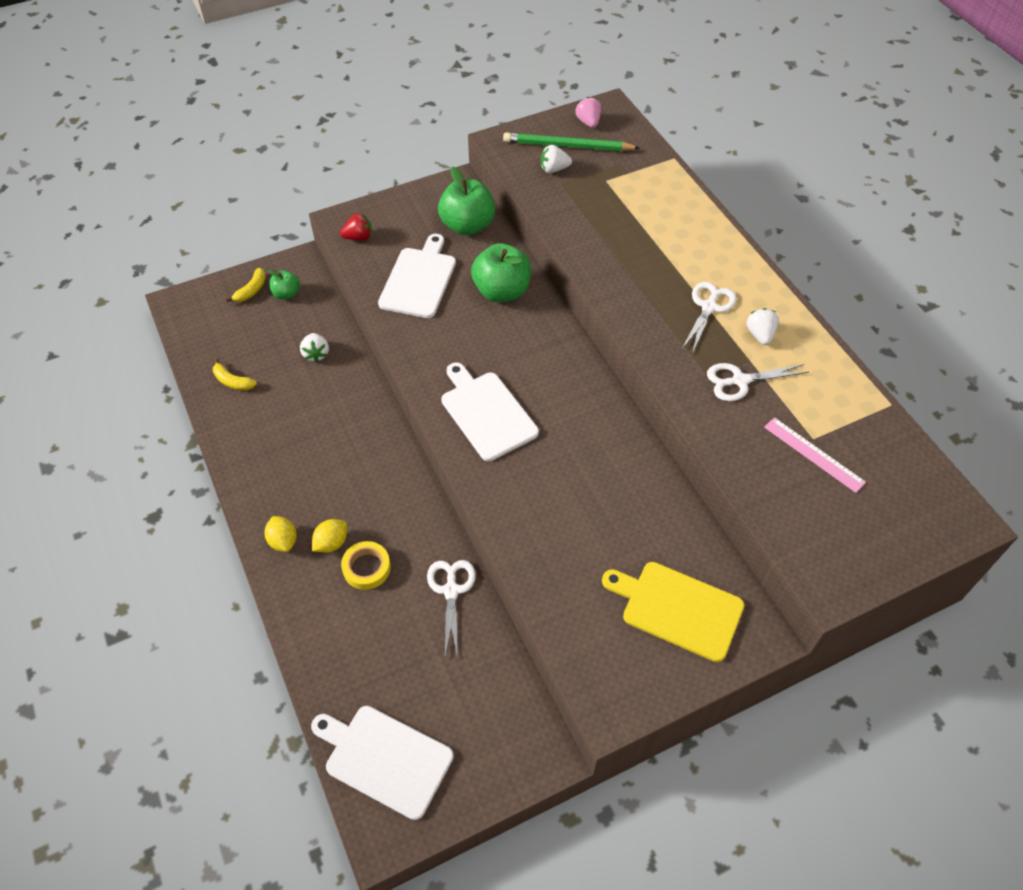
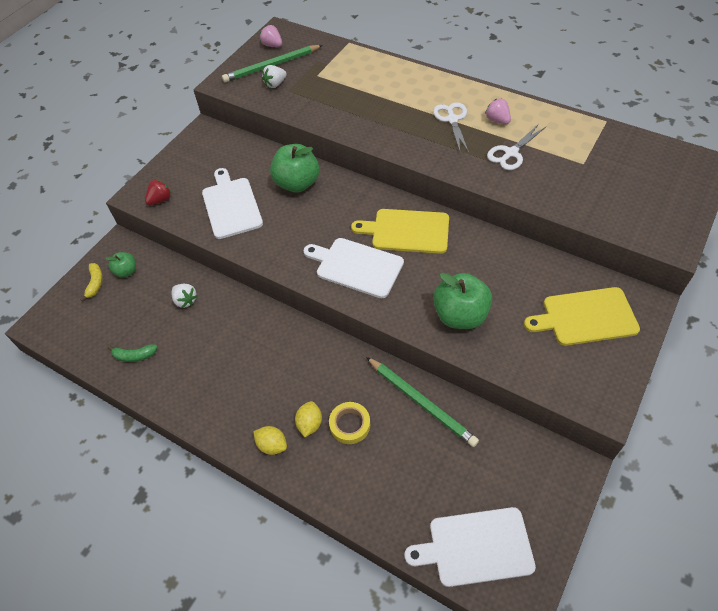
camera: 30 degrees left, 0 degrees up
(232, 381) = (134, 356): yellow banana -> green banana
(451, 591) = (421, 402): white scissors -> green pencil
(467, 225) = (235, 153): green apple -> green apple (460, 315)
(569, 405) = (407, 231): none -> yellow cutting board
(760, 335) = (497, 120): white strawberry -> pink strawberry
(813, 454) = (592, 172): pink ruler -> none

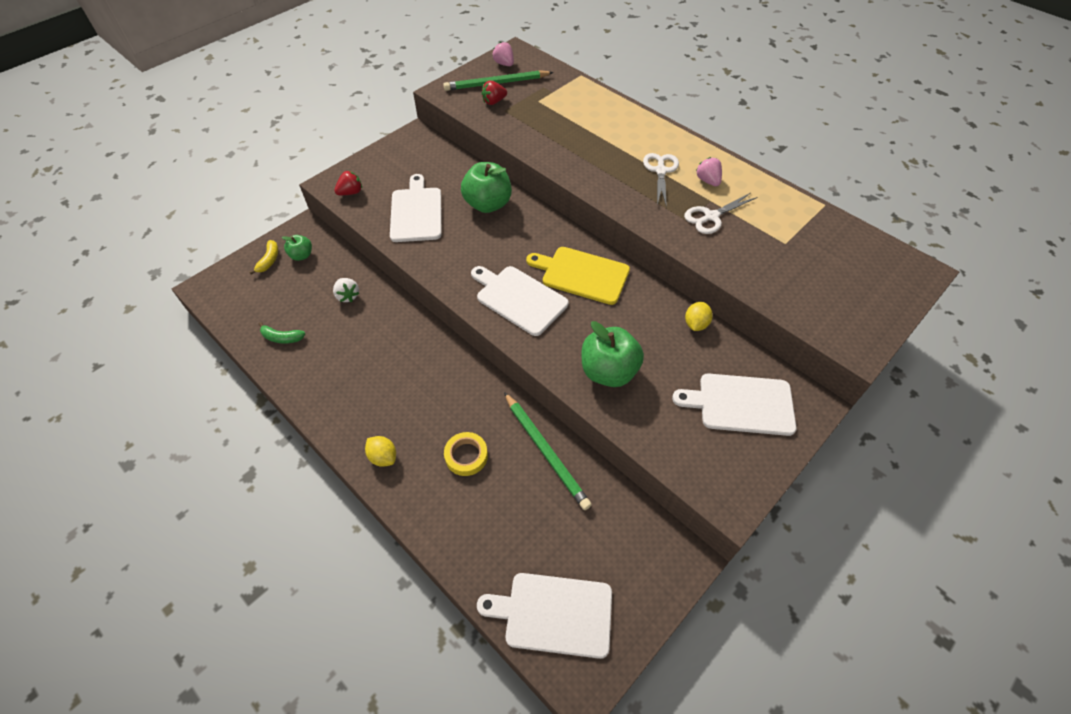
camera: 10 degrees right, 0 degrees up
(275, 84) = (494, 102): white strawberry -> red strawberry
(309, 424) = (427, 445): yellow lemon -> yellow lemon (695, 324)
(586, 317) = (741, 404): yellow cutting board -> white cutting board

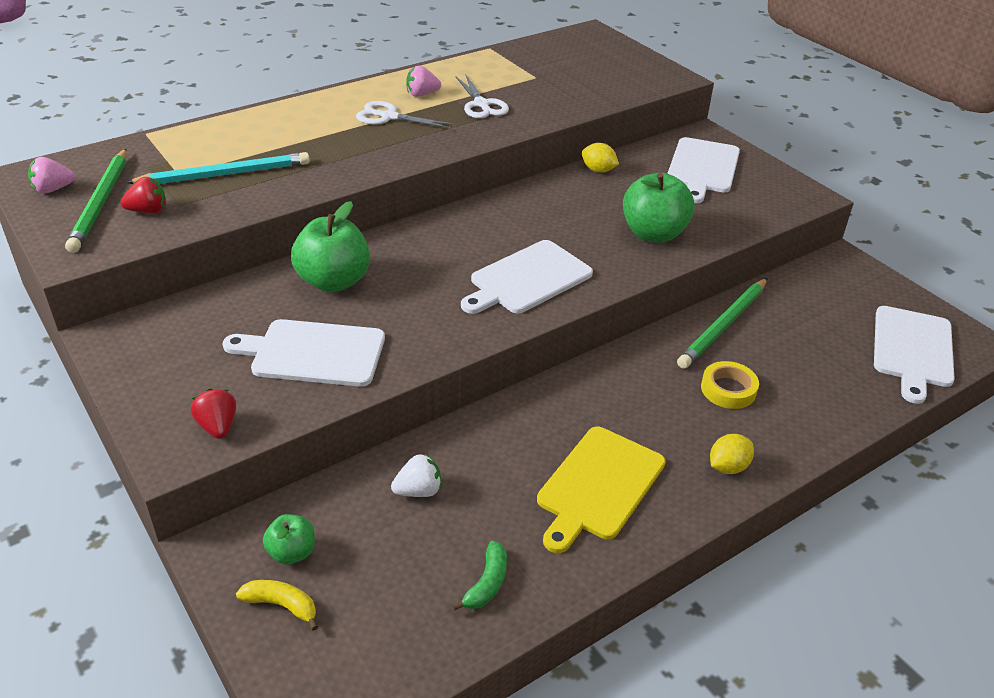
camera: 80 degrees left, 15 degrees down
(494, 102) = (148, 211): red strawberry -> red strawberry turned 90 degrees counterclockwise
(546, 118) = (225, 174): none -> turquoise pencil
(546, 451) = (724, 326): green pencil -> green pencil turned 150 degrees clockwise
(582, 274) = (502, 226): yellow cutting board -> yellow cutting board (599, 486)

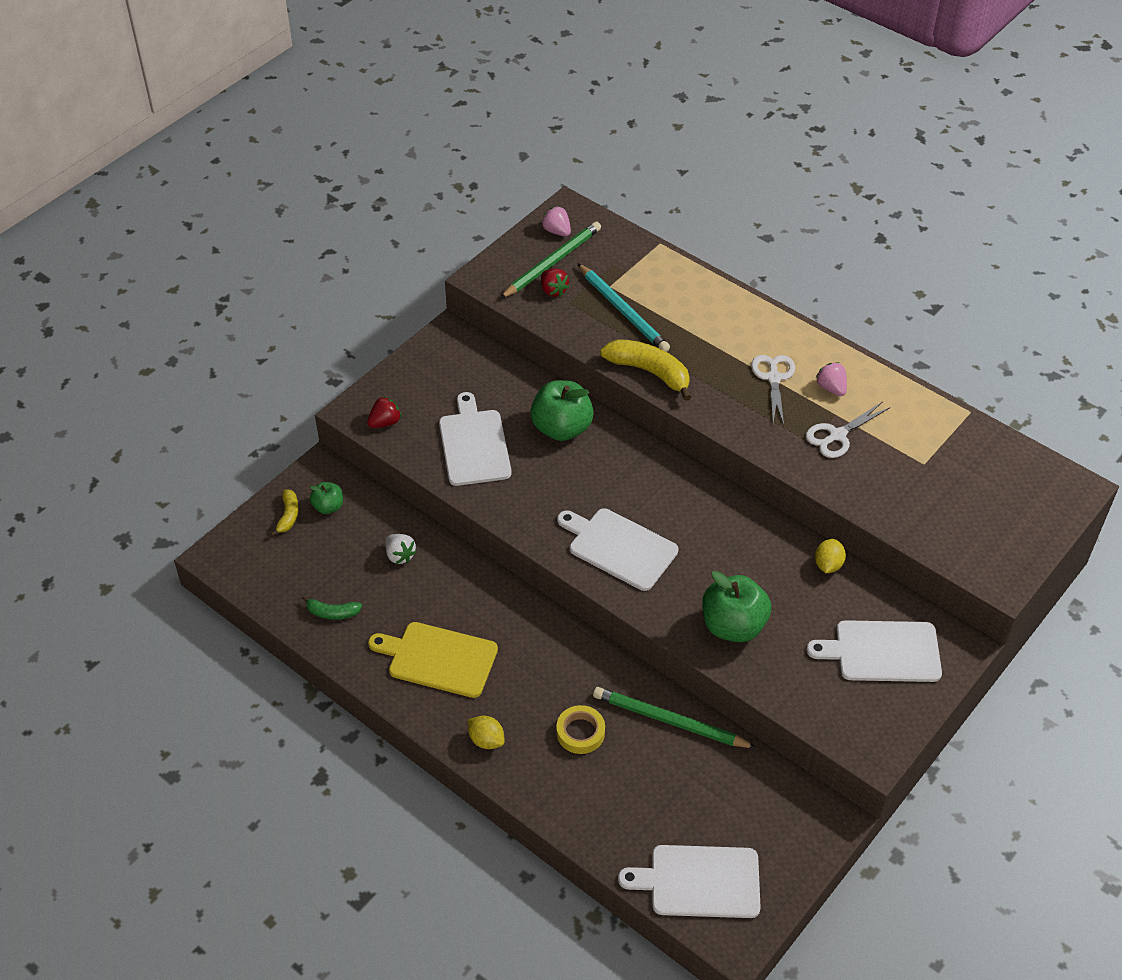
camera: 75 degrees right, 10 degrees up
(101, 203) = (552, 262): green pencil -> green pencil turned 150 degrees clockwise
(329, 178) = (649, 372): none -> yellow banana

